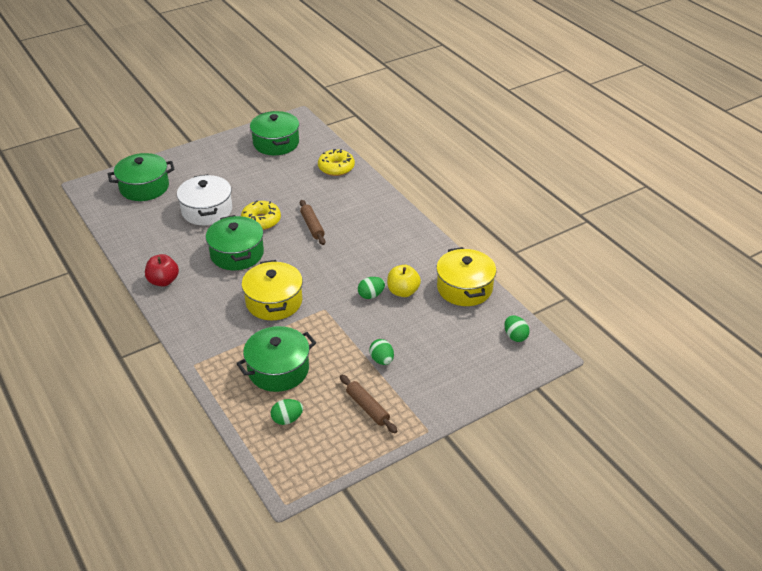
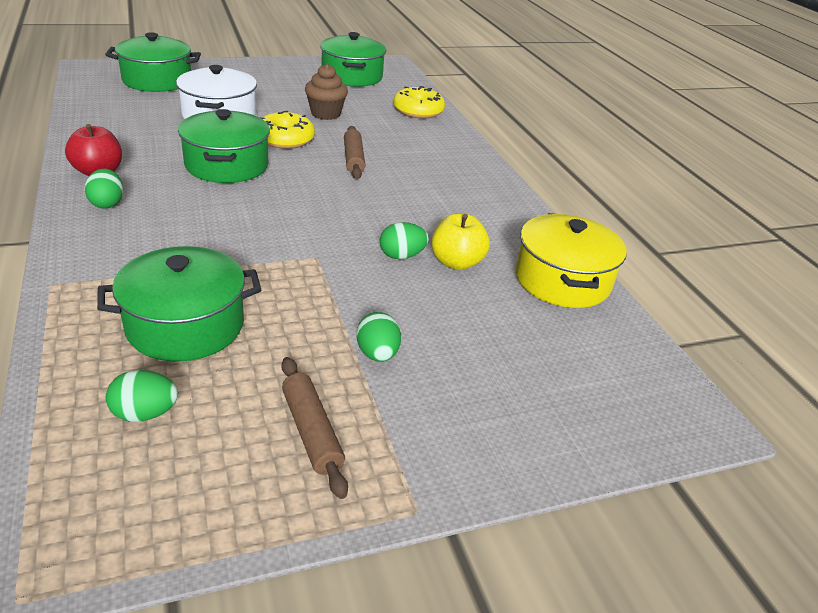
camera: 10 degrees right, 5 degrees down
(274, 301) = (242, 230): yellow pot -> none
(276, 188) = (325, 114): none -> brown cupcake
(515, 336) = (640, 373): green egg -> green egg (107, 203)

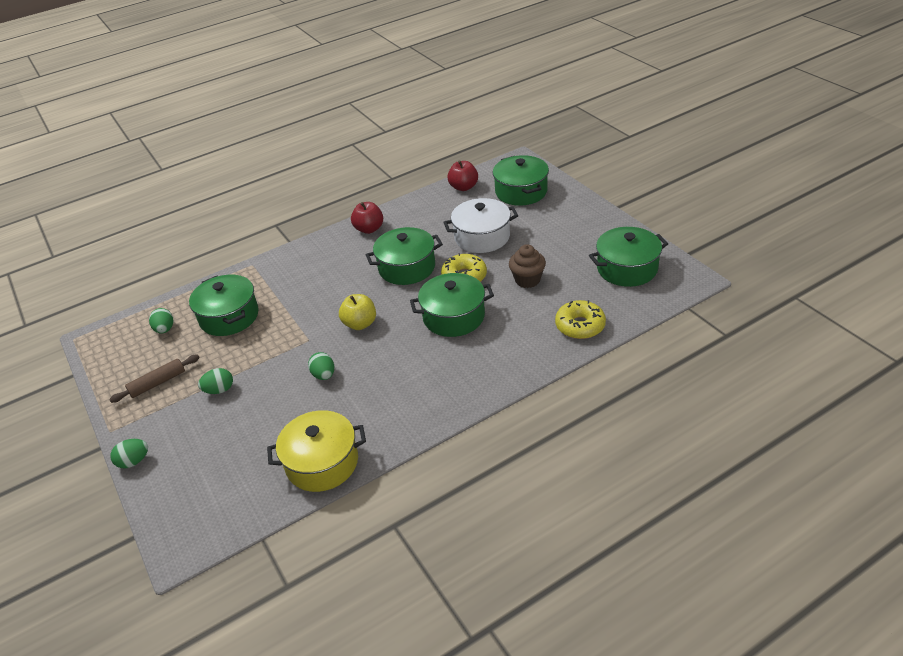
camera: 85 degrees right, 5 degrees up
(95, 102) = (463, 187): none -> red apple
(107, 203) = (335, 247): green egg -> green egg (134, 461)
(353, 159) = (454, 317): brown rolling pin -> green pot
(456, 262) = (325, 403): yellow apple -> yellow apple (360, 324)

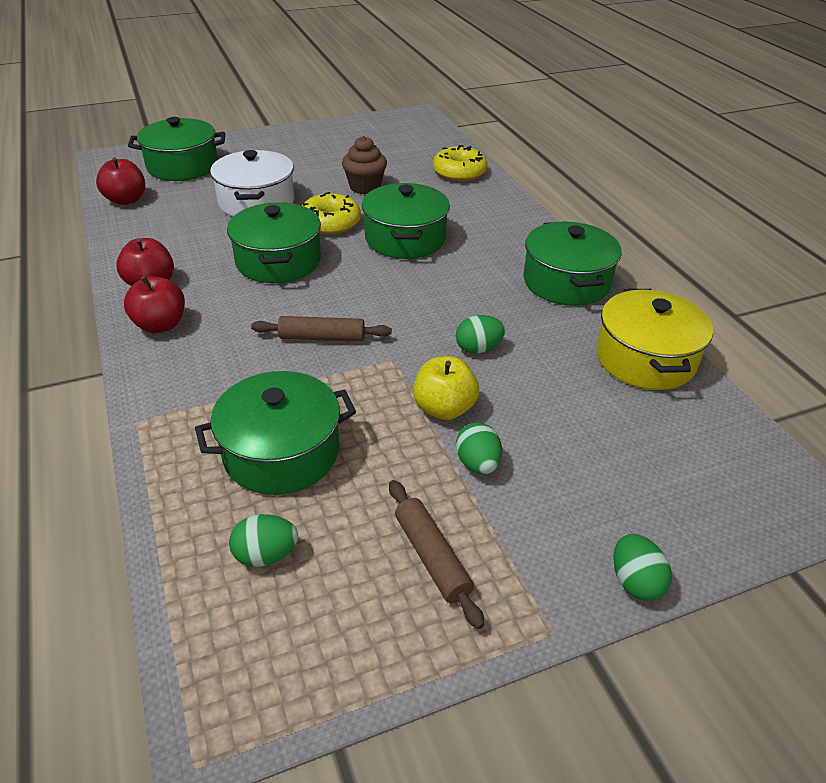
camera: 85 degrees left, 0 degrees up
(326, 306) = (322, 337): none -> brown rolling pin
(330, 245) = (160, 325): none -> red apple
(360, 324) = (381, 309): yellow apple -> yellow apple (444, 408)
(627, 268) = (382, 137): green pot -> green pot (566, 282)

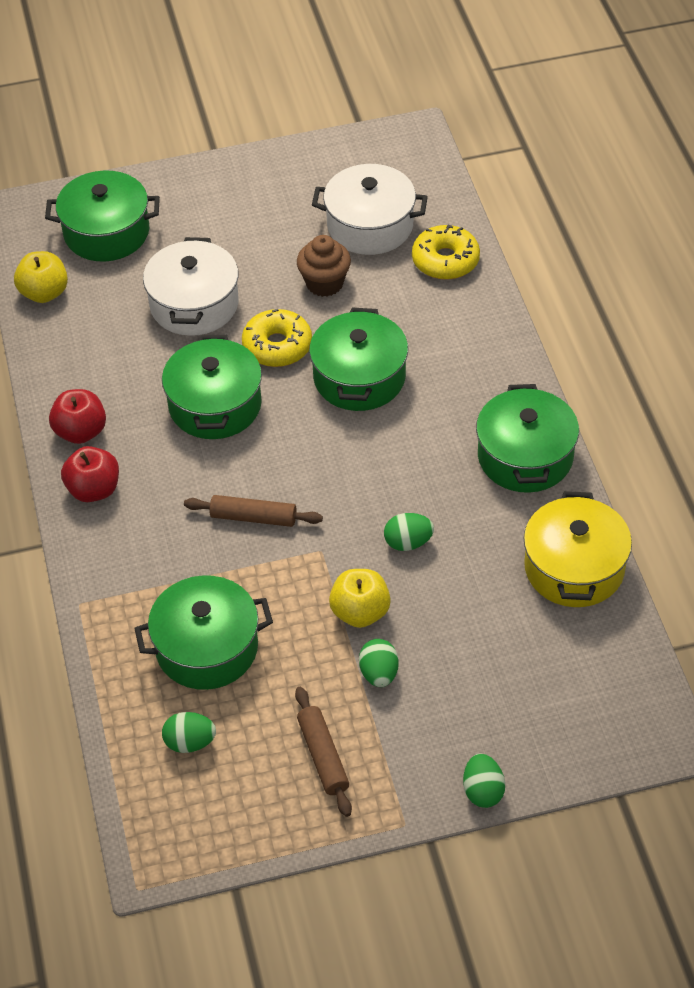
camera: 10 degrees right, 10 degrees up
(126, 200) = (44, 293): red apple -> yellow apple
(395, 157) = (370, 226): none -> white pot

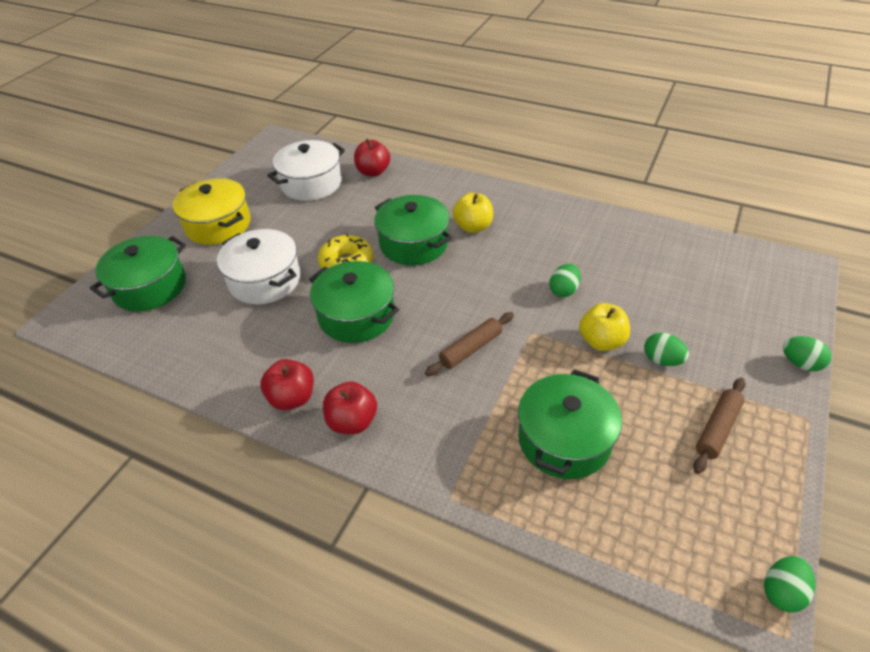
camera: 50 degrees left, 5 degrees down
(44, 293) = (149, 346): yellow apple -> yellow apple (473, 227)
(190, 742) = (649, 503): green egg -> green egg (782, 591)
(323, 756) = (717, 429): brown rolling pin -> brown rolling pin turned 75 degrees counterclockwise
(324, 283) = (327, 220): brown cupcake -> none
(445, 260) = (373, 172): yellow donut -> red apple
(525, 457) = (545, 214): green pot -> none
(574, 568) = (645, 237): yellow pot -> yellow pot (218, 225)

